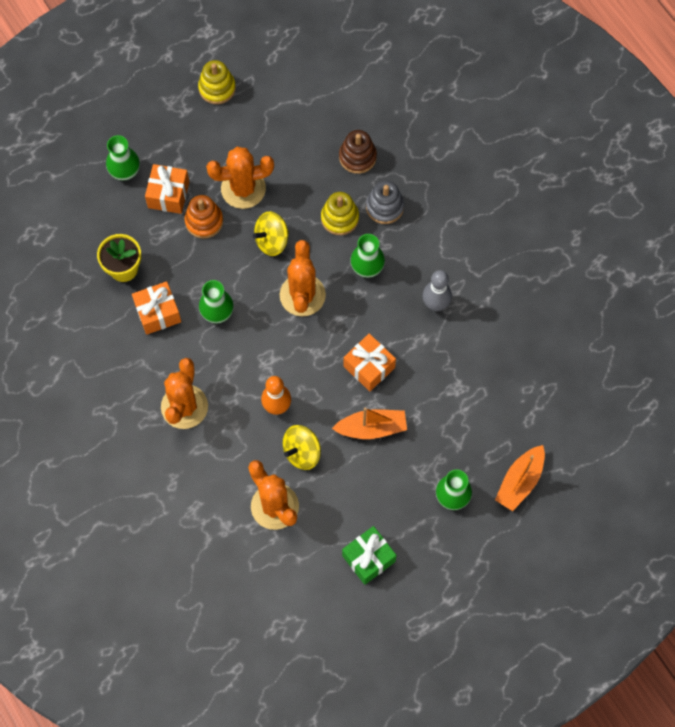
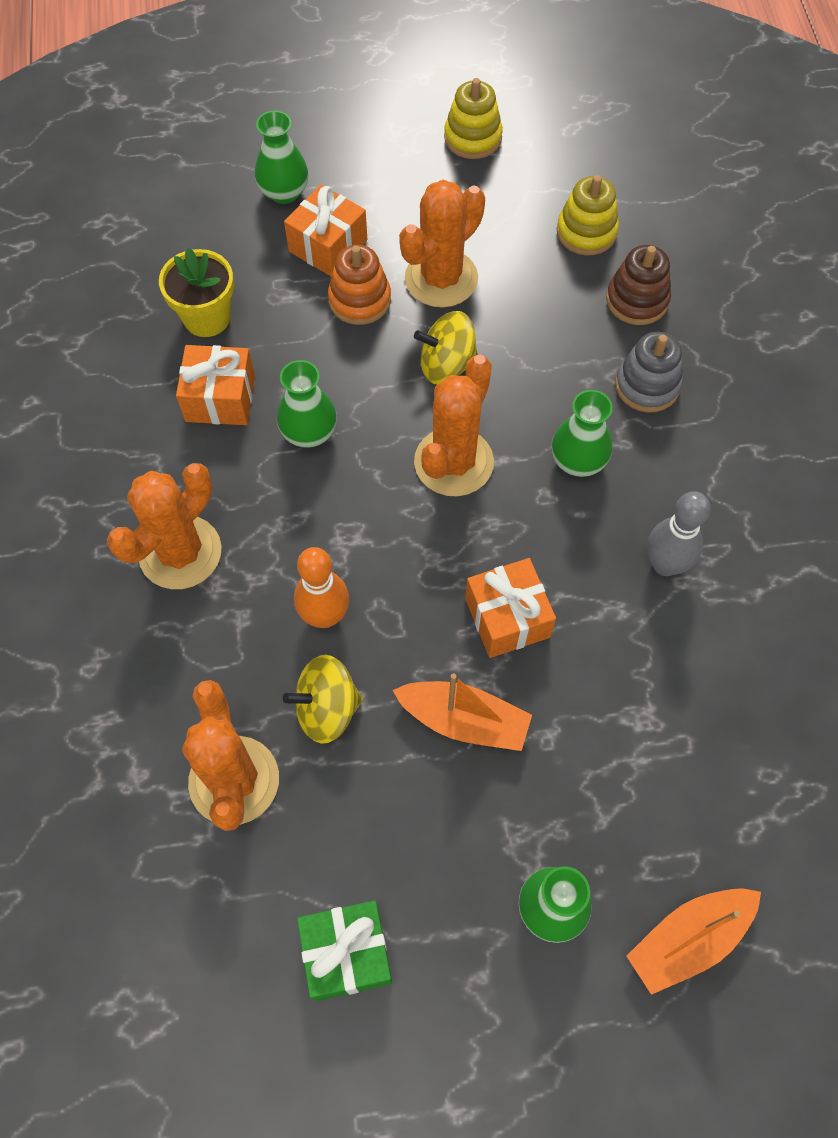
camera: 25 degrees right, 5 degrees down
(243, 189) = (441, 278): orange cactus -> orange cactus turned 60 degrees counterclockwise
(339, 218) = (568, 374): yellow stacking toy -> yellow stacking toy (586, 232)

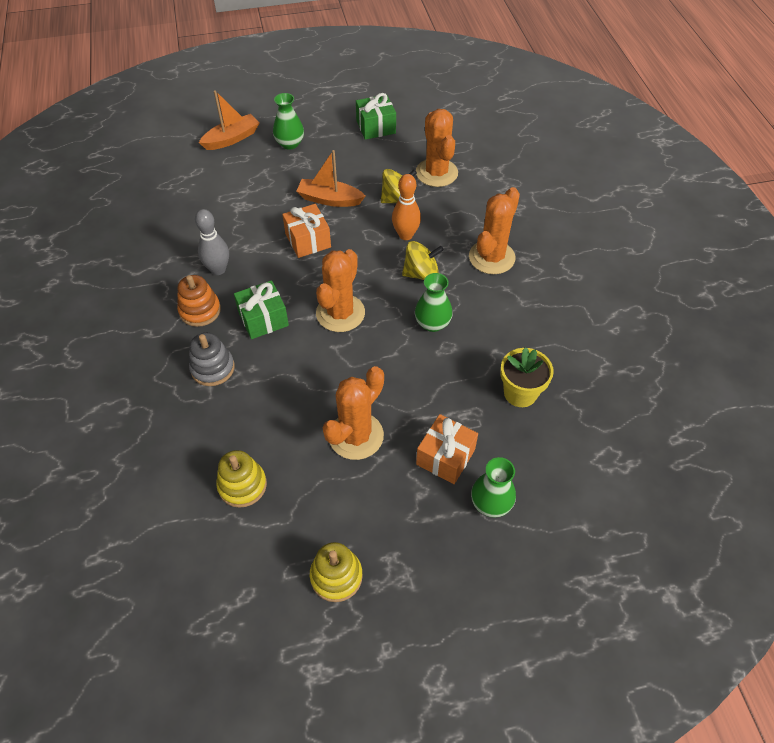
camera: 175 degrees right, 10 degrees down
(220, 398) = (494, 340): orange gift -> none
(359, 300) = (414, 414): orange stacking toy -> orange stacking toy (200, 310)
(446, 365) = (348, 372): yellow spinning top -> yellow spinning top (421, 274)
(578, 461) = (263, 319): green vase -> green gift
(637, 300) = (210, 429): brown stacking toy -> none

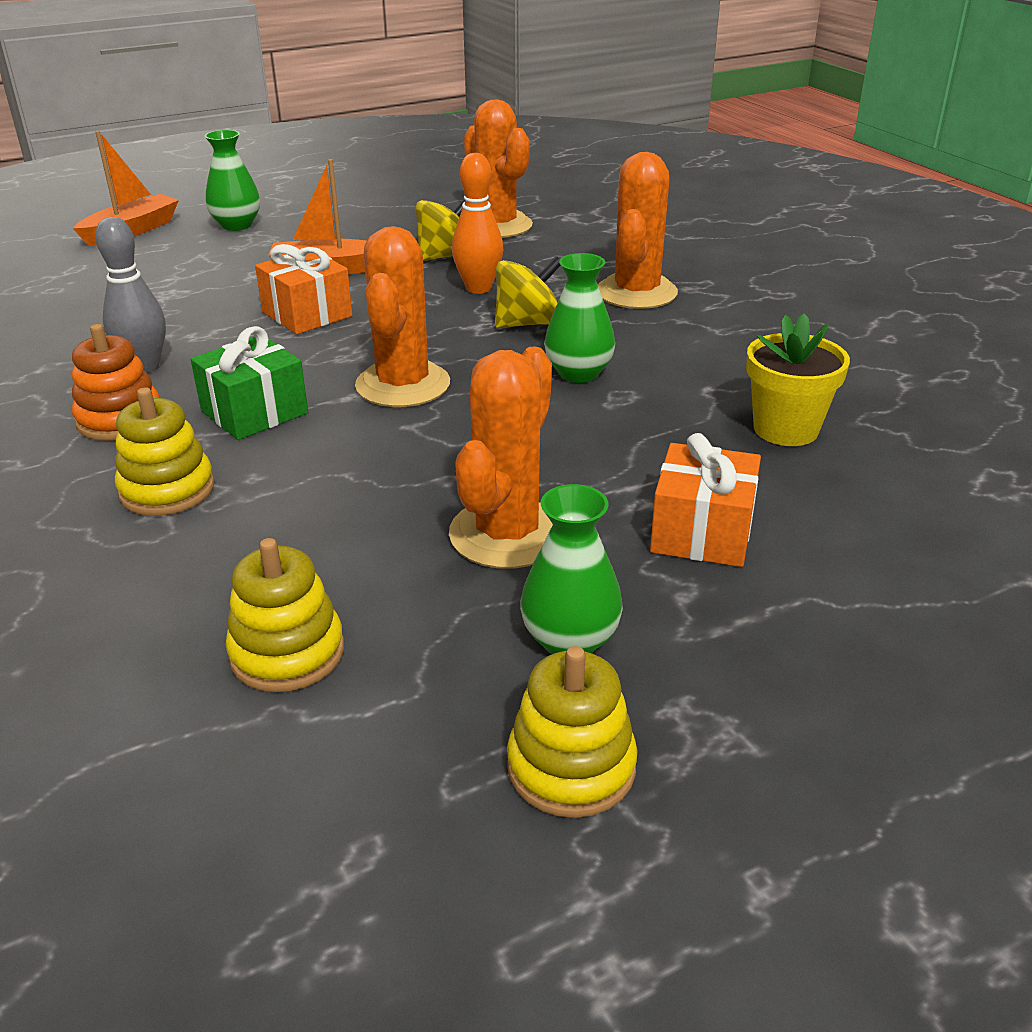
camera: 15 degrees left, 20 degrees down
(212, 368) = (167, 490): grey stacking toy -> yellow stacking toy
(376, 127) = (376, 196): green gift -> none
(491, 503) = (832, 581): green vase -> green vase (570, 641)

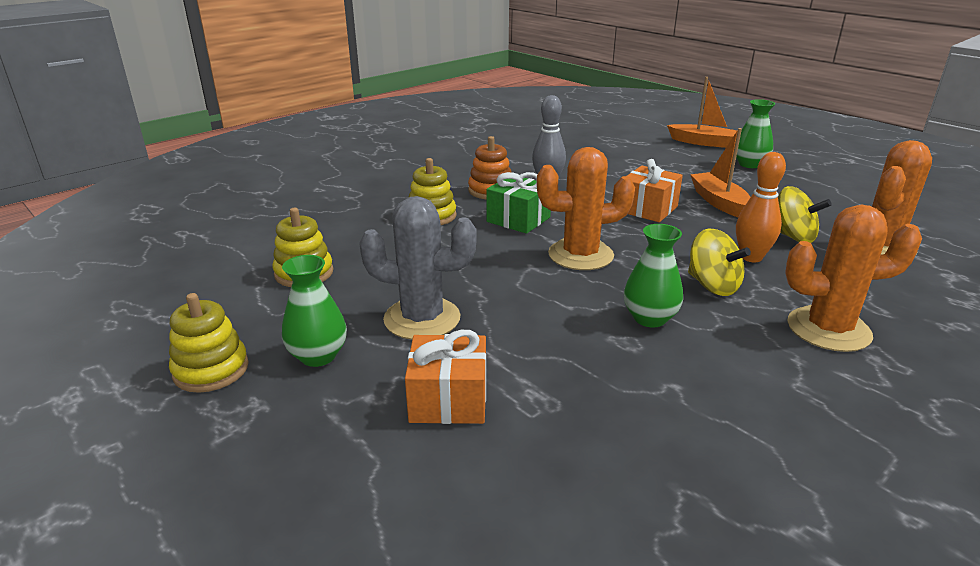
camera: 75 degrees right, 5 degrees down
(507, 534) = (422, 319): orange cactus -> grey cactus
(785, 429) = (631, 438): yellow flower pot -> none

